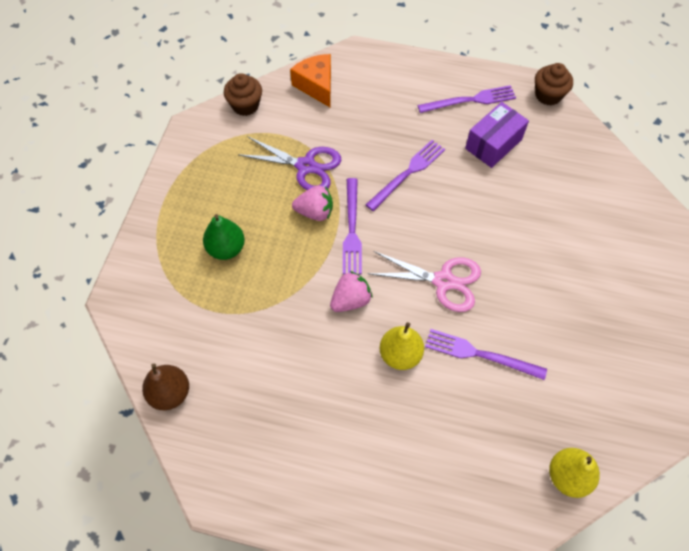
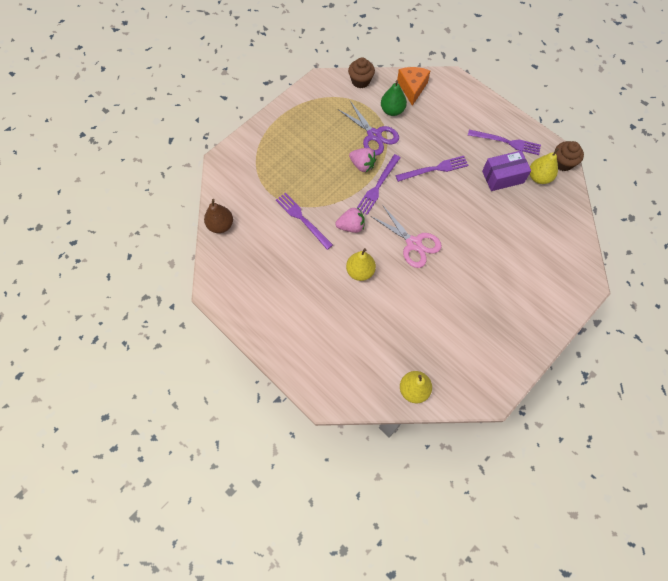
camera: 30 degrees right, 5 degrees up
(226, 248) = (298, 161): green pear -> green pear (392, 110)
(480, 354) = (407, 296): purple fork -> purple fork (302, 219)
(534, 125) = (539, 177): none -> yellow pear

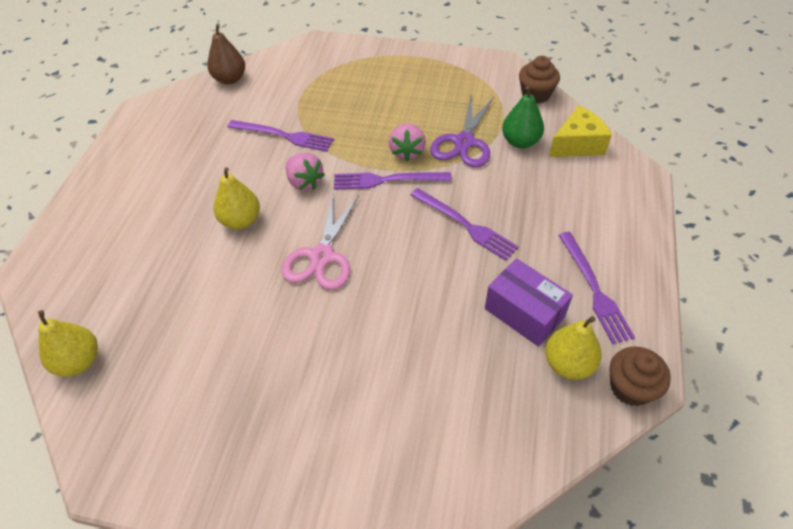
camera: 60 degrees right, 15 degrees down
(302, 219) = (284, 136): purple fork -> purple fork turned 90 degrees clockwise
(412, 88) = (577, 144): orange cheese -> yellow cheese

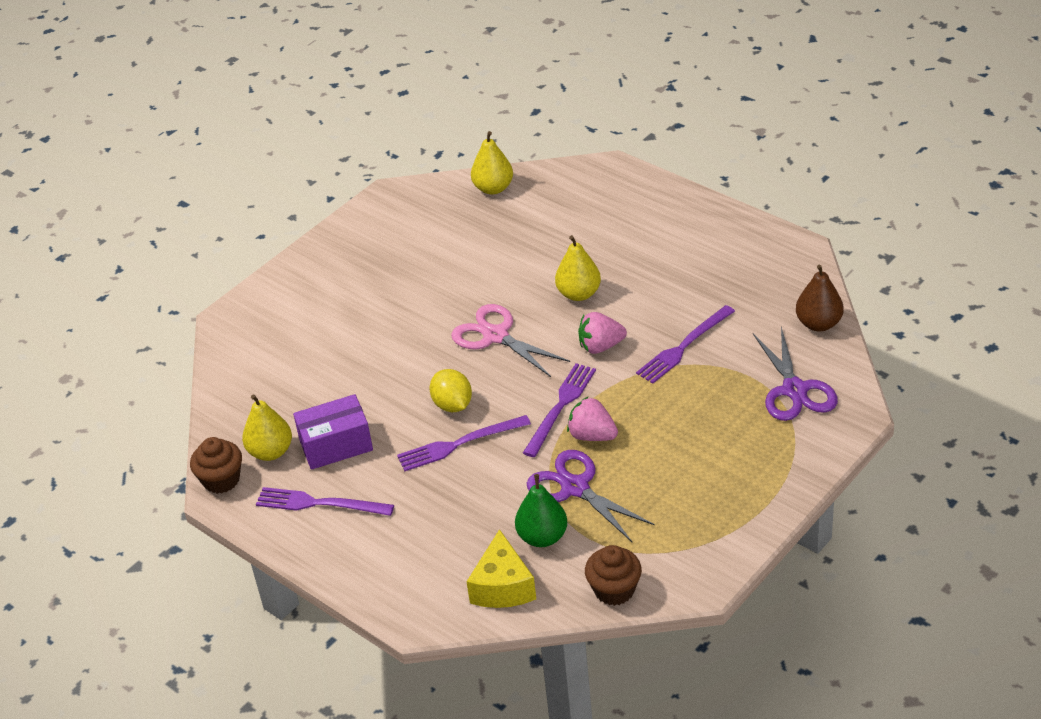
camera: 120 degrees right, 10 degrees down
(305, 72) = (794, 390): none -> purple scissors
(424, 249) = (452, 405): none -> yellow lemon

